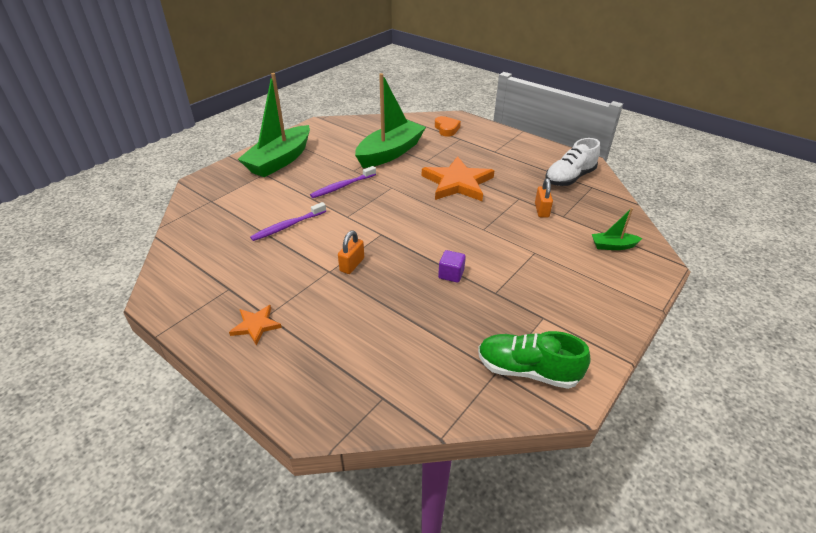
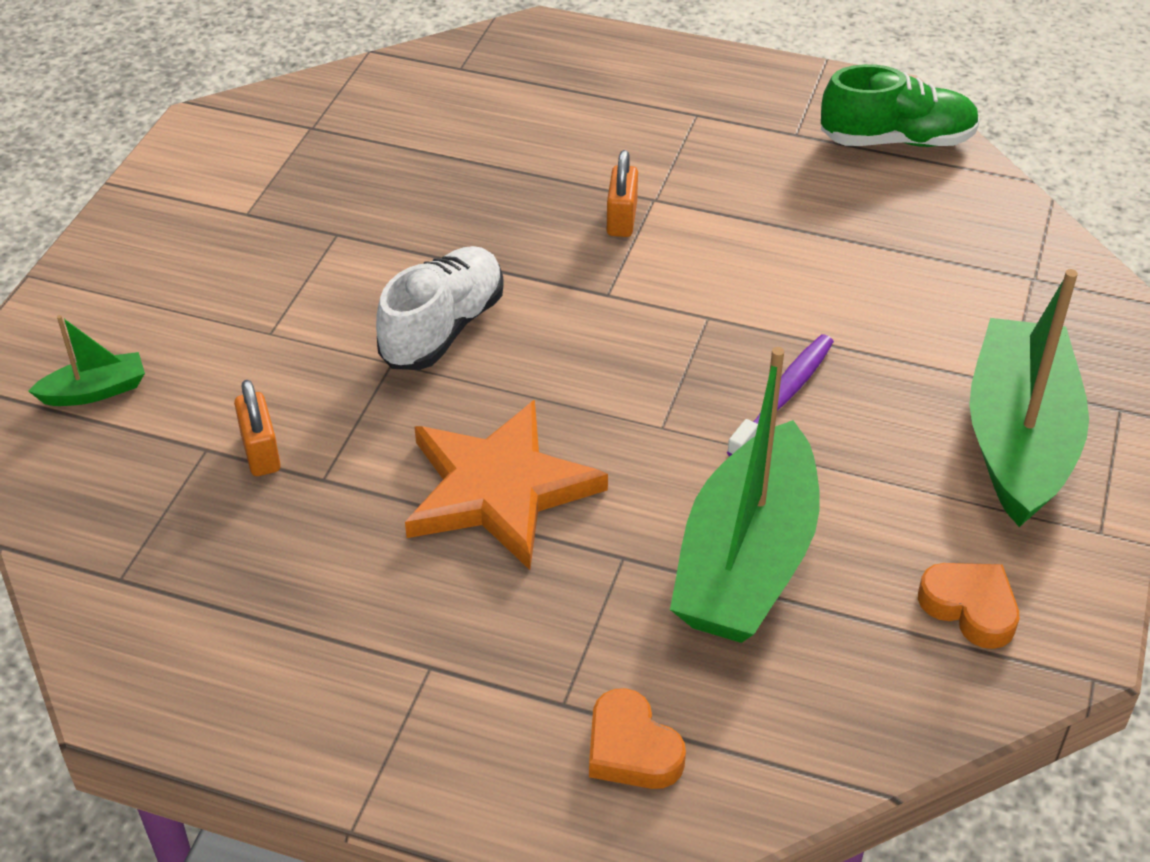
camera: 160 degrees right, 5 degrees up
(256, 325) = (699, 99): orange star -> none
(288, 226) = (810, 263): purple toothbrush -> none
(337, 133) = (970, 608): none -> orange heart
(451, 274) = (428, 246): purple cube -> none
(527, 370) = (267, 137): green shoe -> green shoe (897, 140)
(569, 178) = (183, 599): white shoe -> white shoe (443, 328)

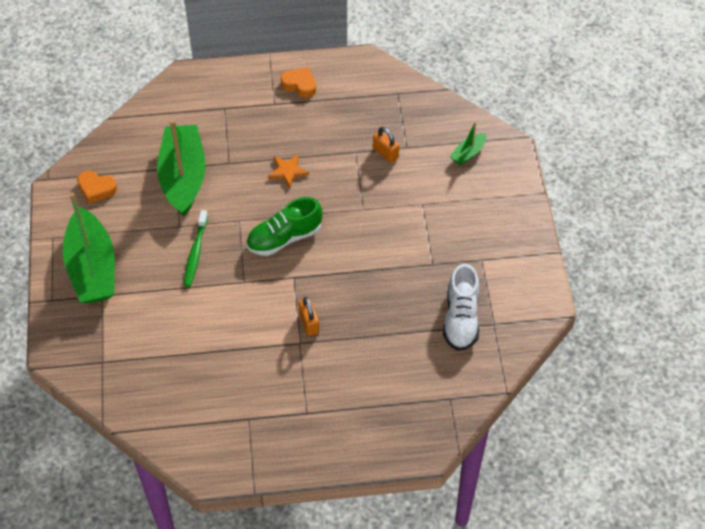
camera: 155 degrees right, 10 degrees up
(443, 328) = (353, 232): white shoe -> white shoe (461, 319)
(499, 489) = (287, 171): orange star -> orange star, size x0.49
(631, 749) = (195, 102): orange heart -> orange heart (299, 85)
(783, 396) = (195, 253): purple toothbrush -> green toothbrush
(897, 140) = (193, 435): green shoe -> green shoe (284, 238)

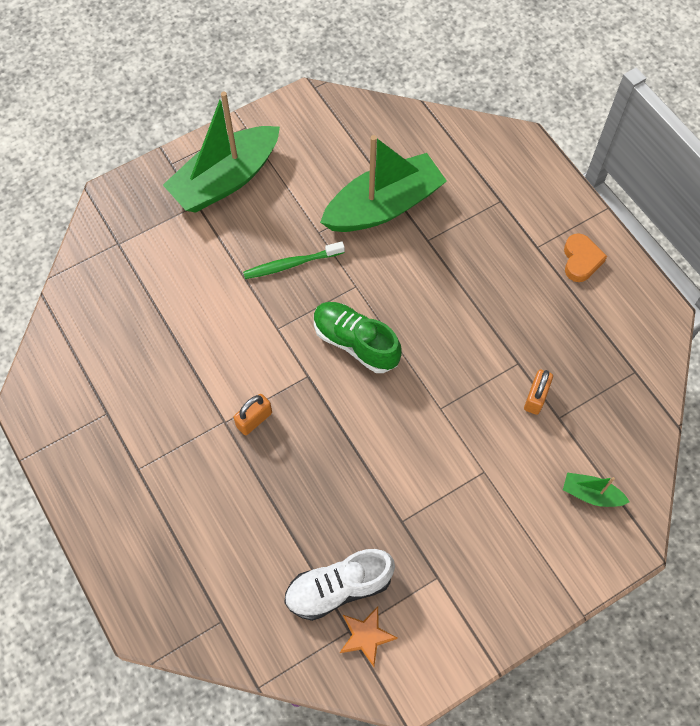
camera: 65 degrees right, 10 degrees up
(96, 189) = (325, 135): orange heart -> none
(287, 171) = (449, 304): orange star -> orange star (366, 636)

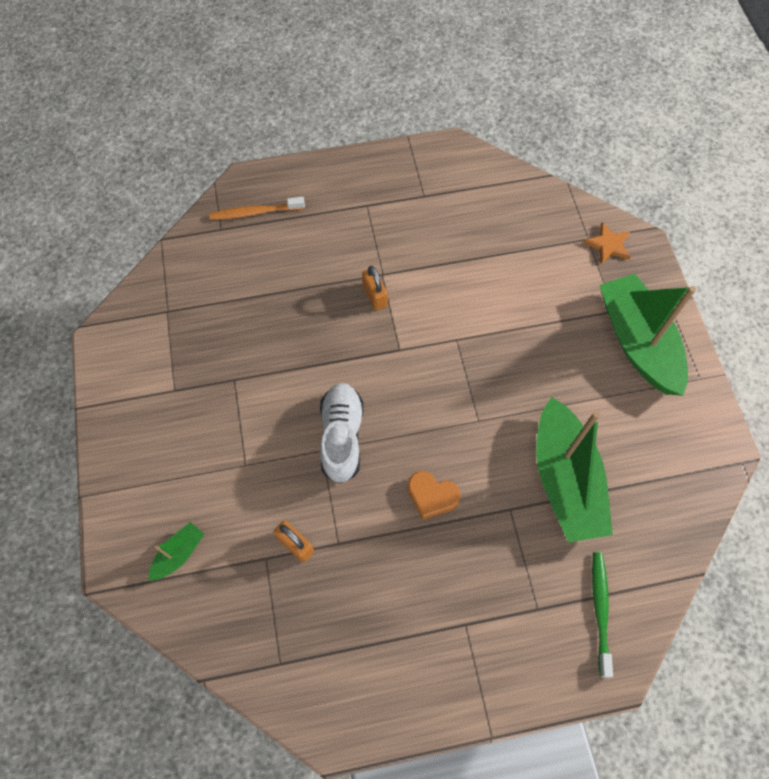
camera: 110 degrees right, 0 degrees up
(185, 590) = (255, 212): none -> orange toothbrush
(291, 264) = (521, 371): green toothbrush -> green toothbrush (600, 610)
(339, 588) = (204, 314): white shoe -> white shoe (342, 437)
(355, 343) = (417, 400): green shoe -> none
(366, 636) = (157, 321): orange star -> orange star (608, 245)
(581, 260) = (432, 667): orange heart -> orange heart (432, 496)

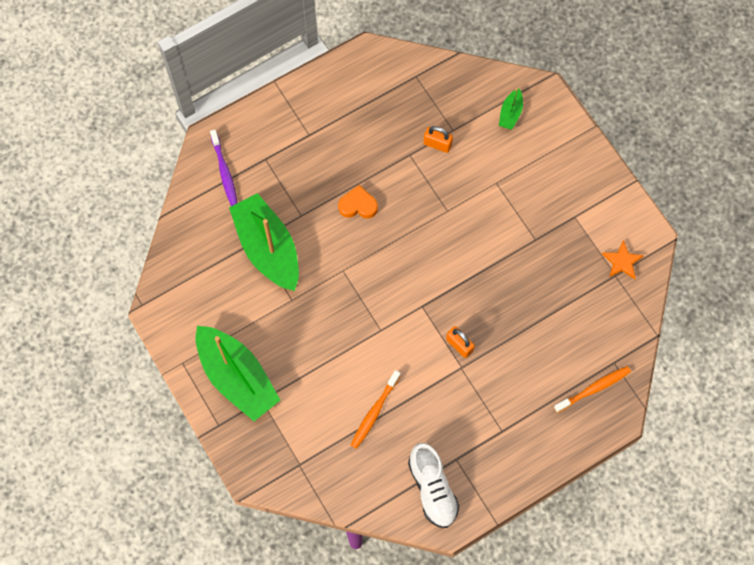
camera: 160 degrees right, 5 degrees up
(342, 437) = (437, 225): white shoe -> white shoe (432, 489)
(492, 261) = (374, 412): none -> orange toothbrush
(600, 610) = (224, 171): green toothbrush -> purple toothbrush
(608, 245) = (280, 464): orange star -> orange star (622, 261)

